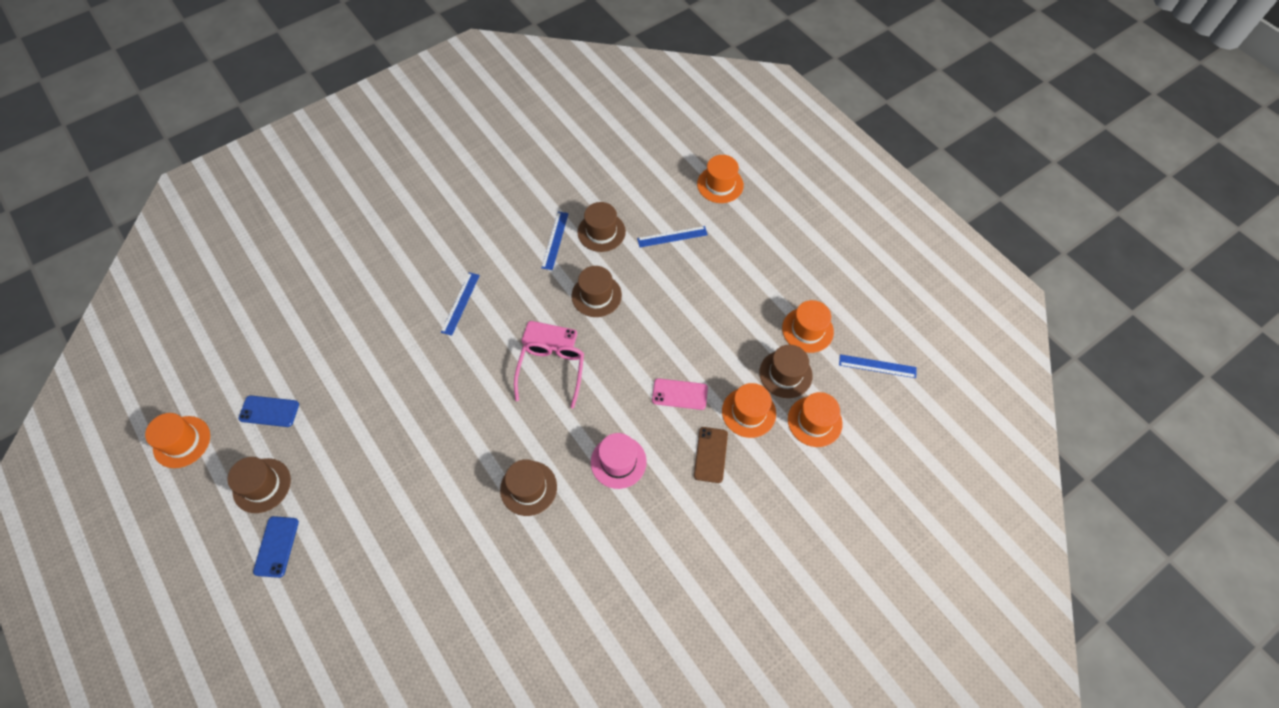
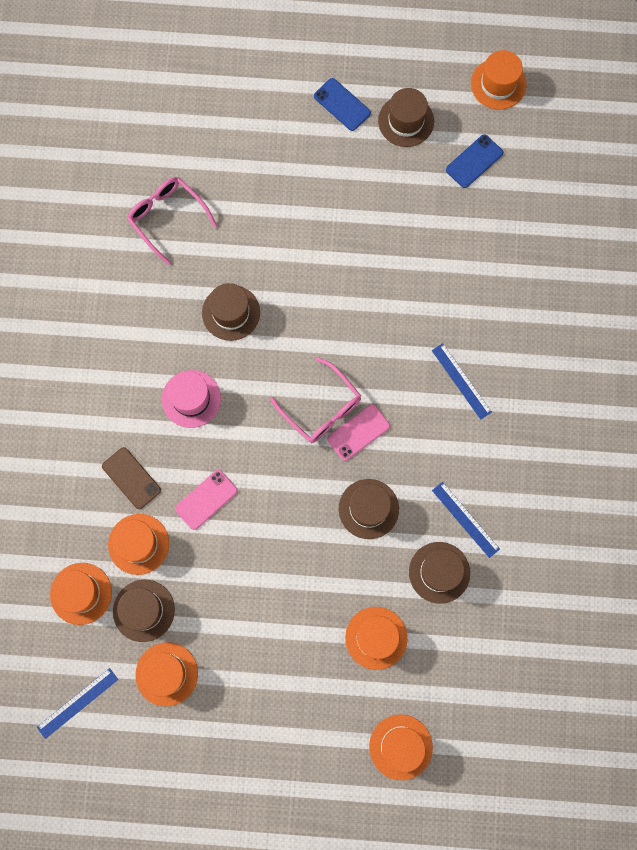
camera: 130 degrees right, 15 degrees up
(484, 605) = (167, 218): none -> pink glasses
(672, 237) = (376, 638): blue ruler -> orange hat

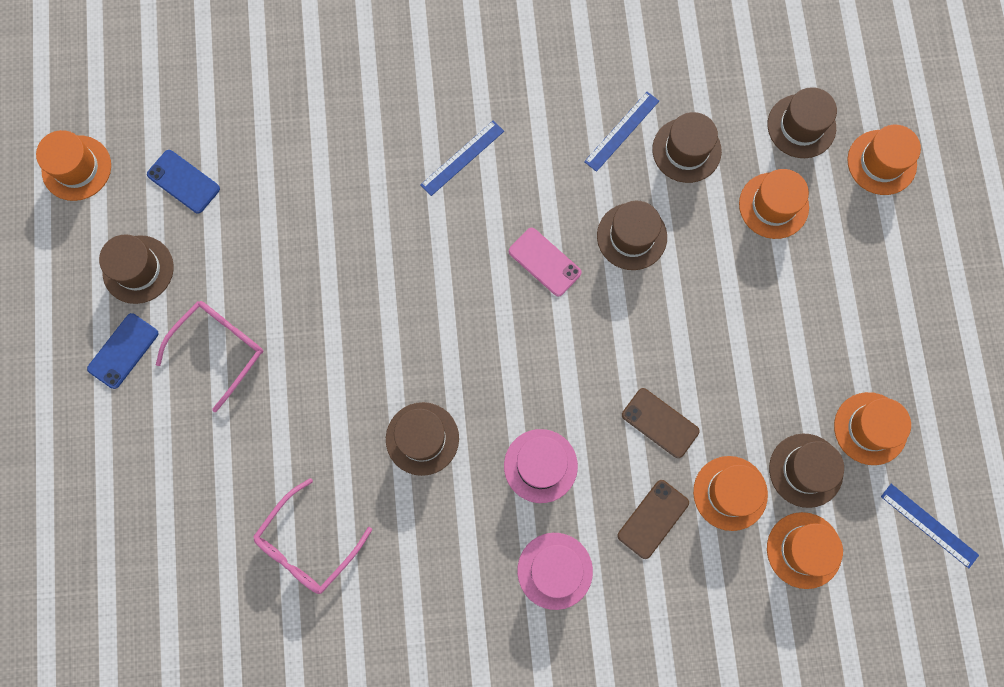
camera: 100 degrees left, 0 degrees up
(108, 395) = (555, 570): none -> pink hat
(206, 499) = (660, 423): pink phone -> brown phone
(322, 408) = (523, 308): pink glasses -> pink glasses (219, 349)
(446, 681) = (801, 126): none -> brown hat

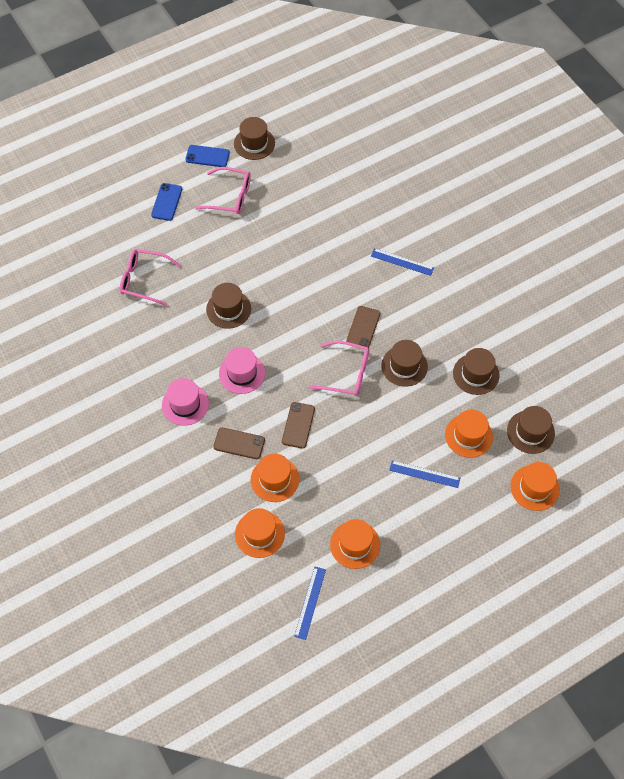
camera: 65 degrees right, 15 degrees down
(76, 168) = (294, 94): orange hat -> none
(183, 181) = (313, 142): blue phone -> blue phone (166, 202)
(544, 262) = (363, 327): pink phone -> brown phone
(608, 319) = (346, 373): none -> pink glasses
(622, 131) = (467, 335): blue ruler -> blue ruler (424, 474)
(805, 470) = (309, 516): brown hat -> none

